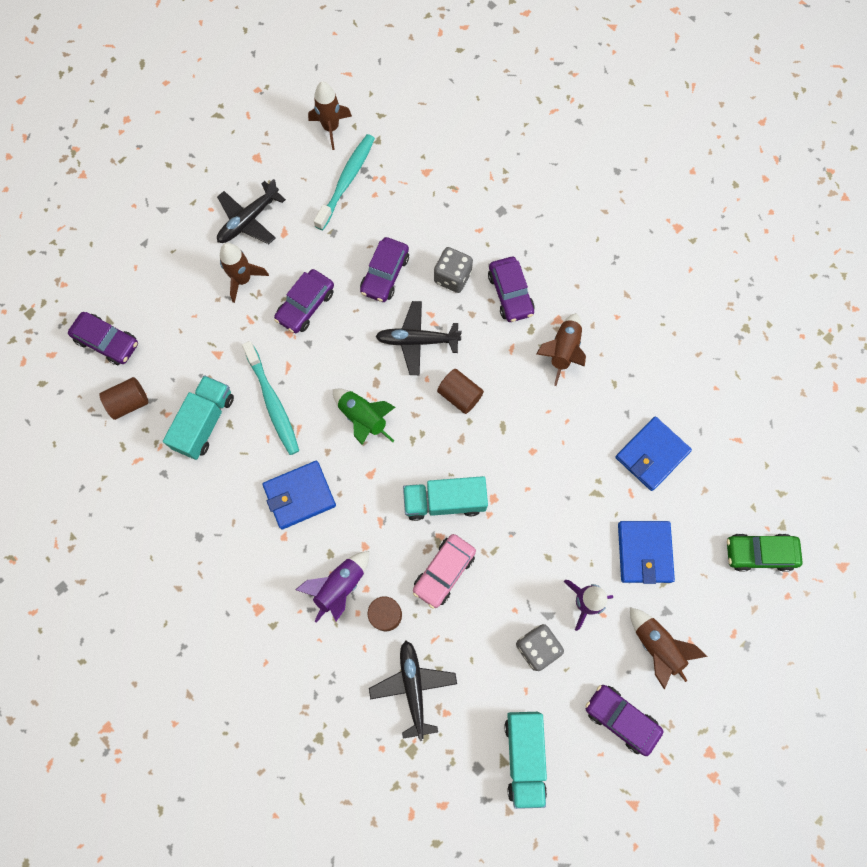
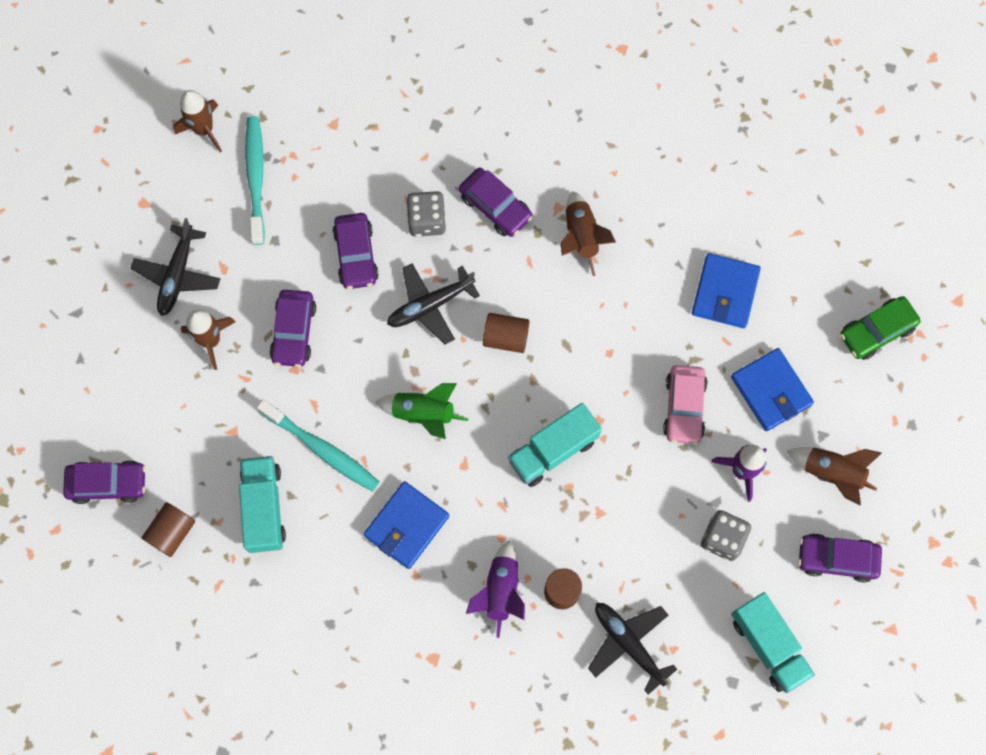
camera: 30 degrees left, 0 degrees up
(444, 572) = (593, 518): pink car -> pink car (684, 407)

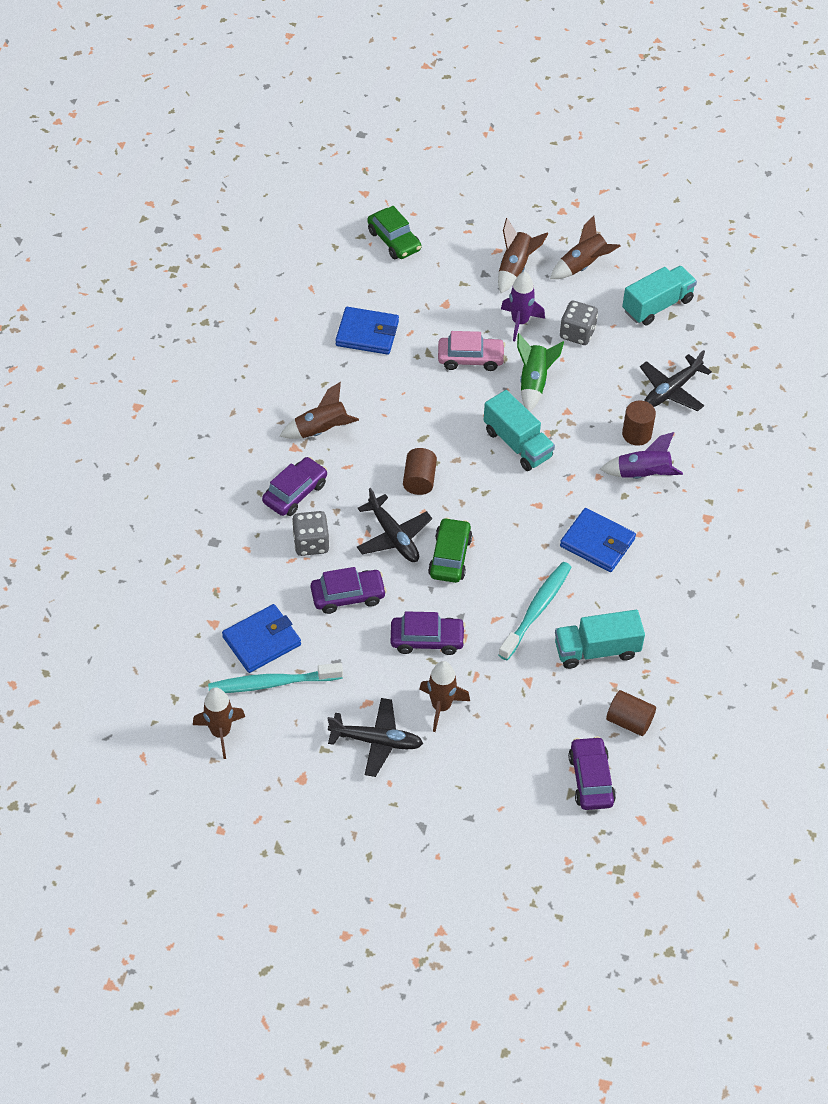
camera: 95 degrees left, 20 degrees down
(399, 363) = (450, 556): none -> green car
(423, 414) = (495, 536): green rocket -> green rocket (534, 382)
(771, 391) = (450, 304): blue wallet -> blue wallet (262, 641)
(837, 558) = (583, 266): purple car -> brown rocket

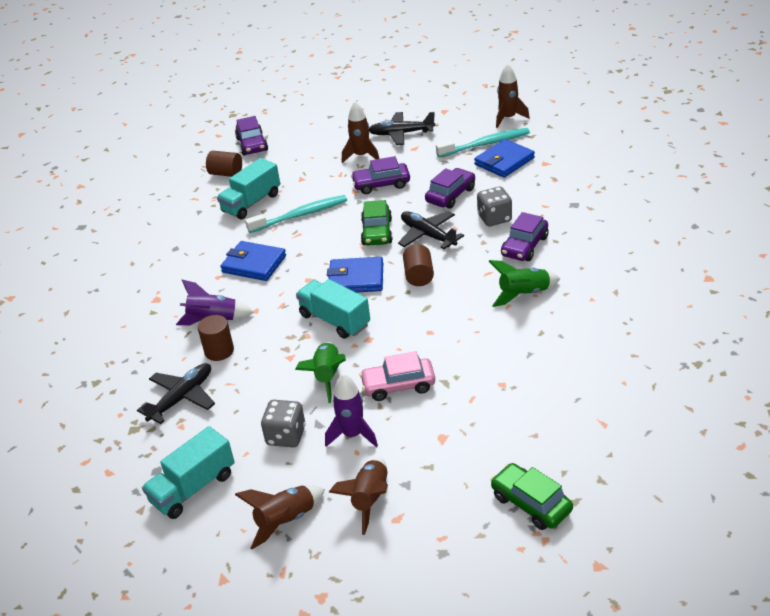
camera: 175 degrees right, 15 degrees down
(321, 430) = (524, 294): brown rocket -> green rocket
(348, 596) = (450, 195): purple car -> purple car turned 150 degrees clockwise
(367, 333) = (517, 388): blue wallet -> blue wallet (356, 278)
(536, 610) = (300, 215): turquoise toothbrush -> turquoise toothbrush turned 135 degrees counterclockwise
(596, 650) = (251, 203): turquoise truck -> turquoise truck turned 150 degrees clockwise

